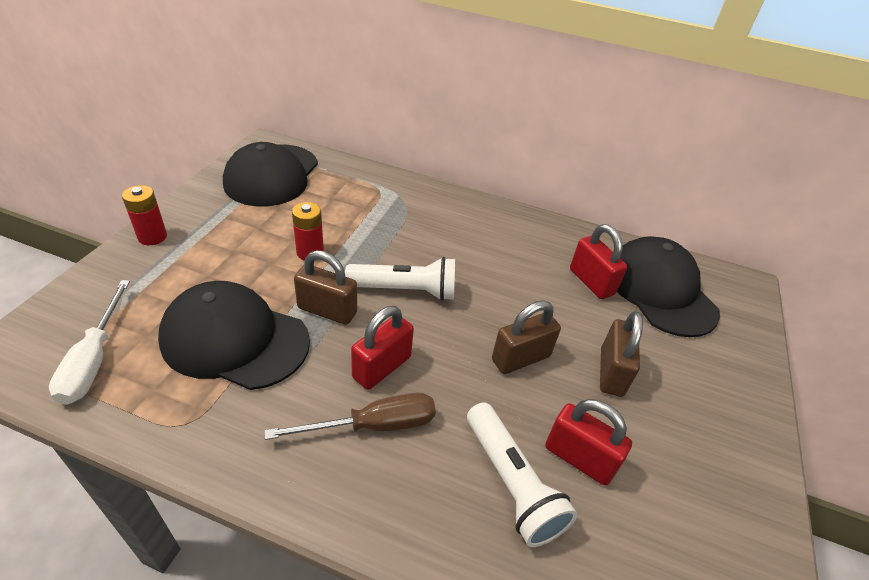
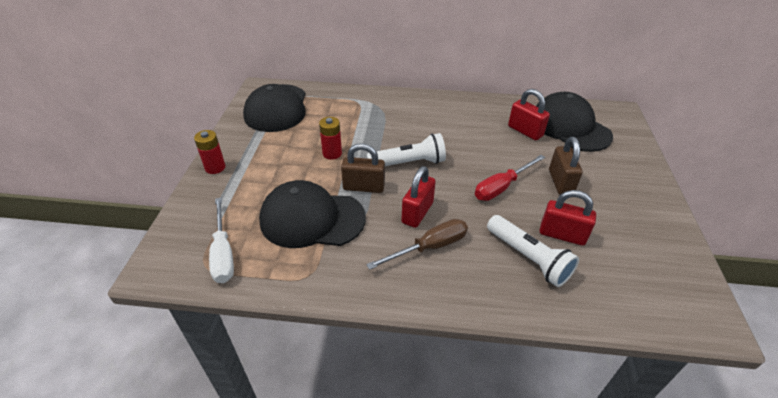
camera: 10 degrees left, 0 degrees up
(520, 358) = (502, 187): brown padlock -> red screwdriver

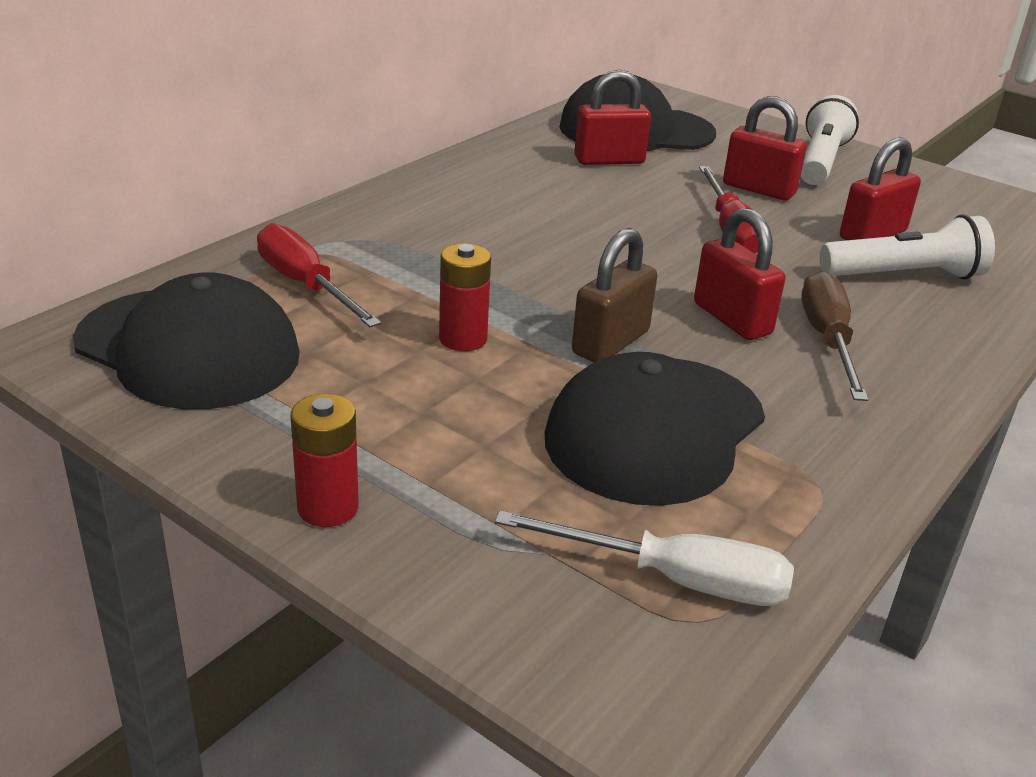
camera: 60 degrees left, 10 degrees down
(334, 110) = (305, 285): none -> red screwdriver
(408, 163) = (585, 277): white flashlight -> white flashlight (820, 162)
(560, 182) = (758, 189): brown padlock -> red padlock

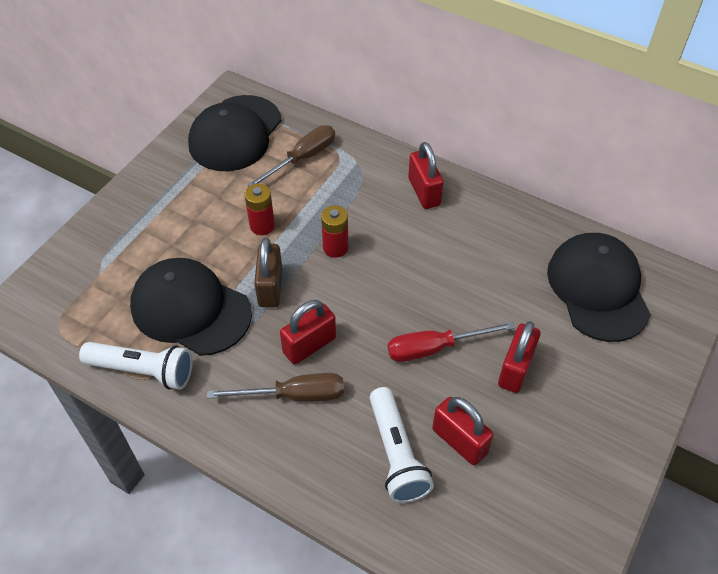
camera: 85 degrees right, 20 degrees up
(305, 285) = (302, 158): red screwdriver -> brown screwdriver
(328, 508) = (125, 202): red battery -> red battery (335, 248)
(609, 160) = (528, 275): red padlock -> red padlock (424, 192)
(611, 343) = (270, 287): brown padlock -> brown padlock turned 60 degrees clockwise
(674, 580) = (82, 318): white screwdriver -> none
(820, 162) = (594, 418): white flashlight -> white flashlight (143, 371)

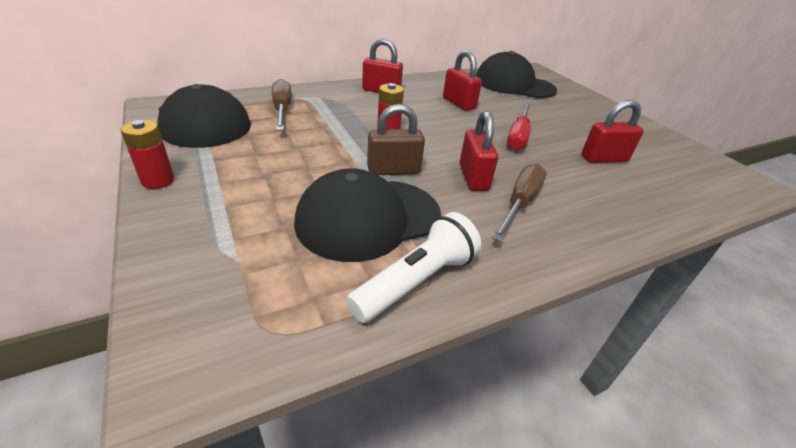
camera: 60 degrees left, 15 degrees down
(262, 226) = (323, 149): red battery -> red battery (158, 181)
(270, 287) = (393, 170): brown padlock -> brown padlock turned 45 degrees counterclockwise
(396, 454) = (604, 184): white flashlight -> none
(515, 369) = (555, 122): red padlock -> red padlock (458, 103)

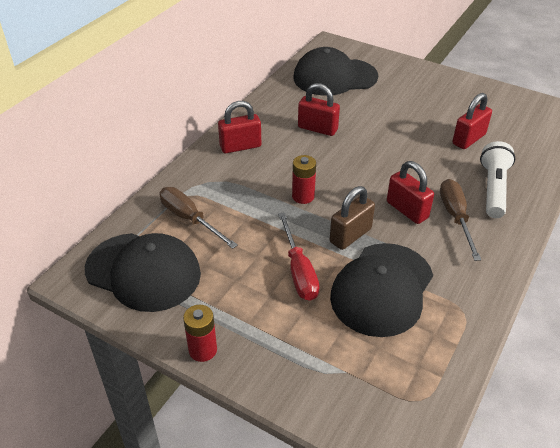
camera: 30 degrees left, 5 degrees up
(416, 281) = (457, 317): white flashlight -> white flashlight (493, 189)
(518, 137) = (396, 147): red screwdriver -> red screwdriver (298, 271)

